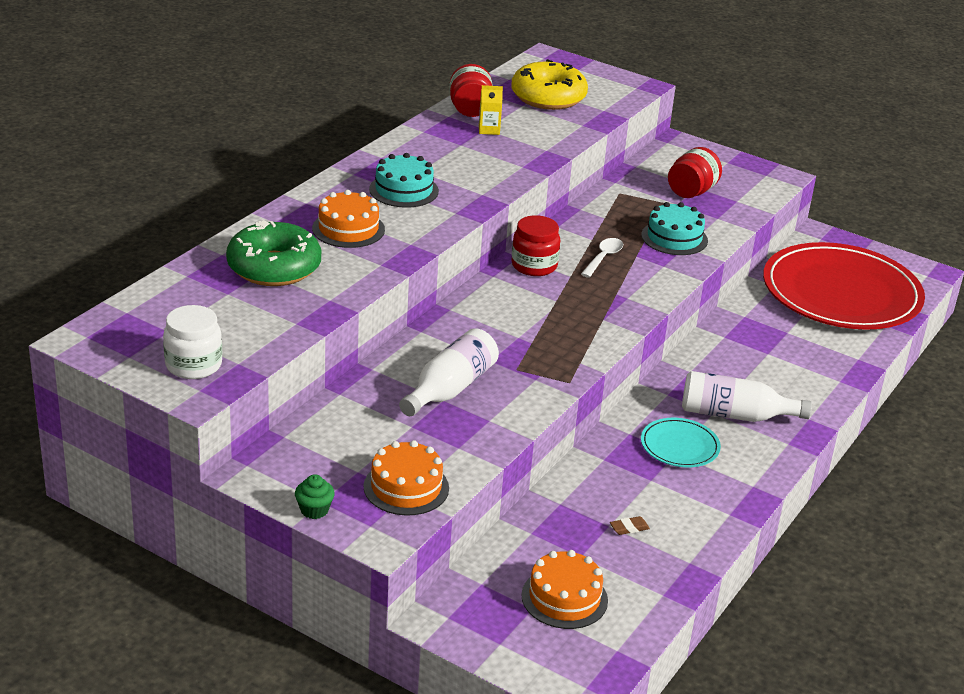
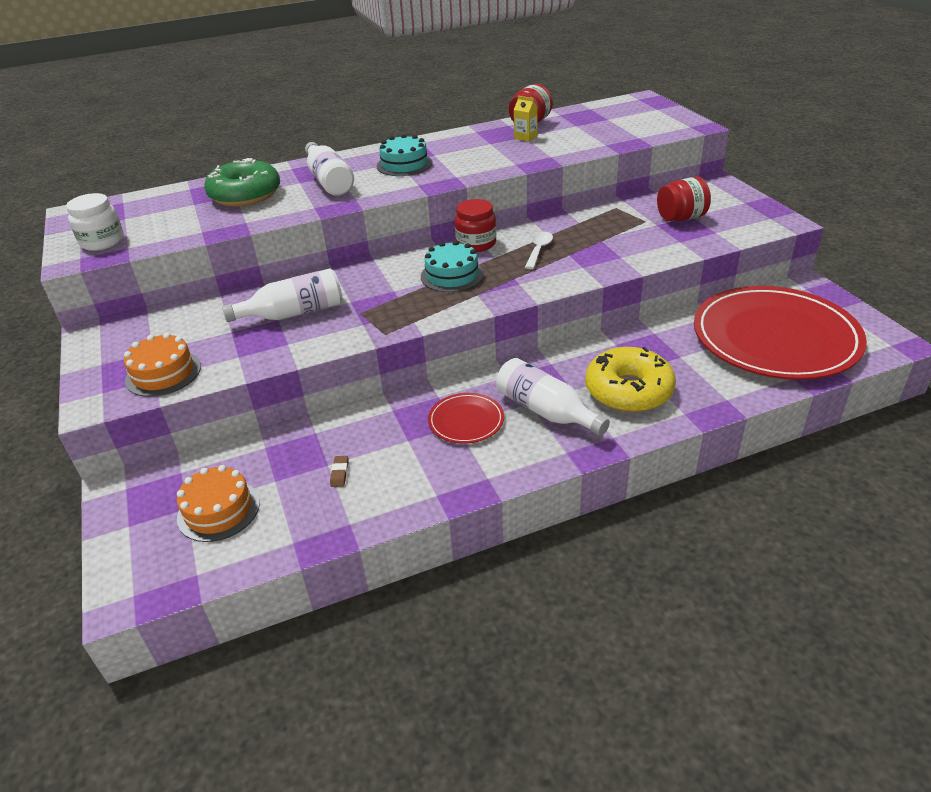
camera: 40 degrees right, 5 degrees up
(314, 510) = (88, 368): green cupcake -> none
(348, 229) = (329, 181): orange cake -> white bottle
(548, 97) = (604, 123): yellow donut -> yellow donut (628, 391)
(603, 258) = (539, 250): white spoon -> white spoon turned 45 degrees counterclockwise
(629, 528) = (339, 473): brown eraser -> brown eraser turned 75 degrees clockwise
(674, 238) = (620, 248): turquoise cake -> turquoise cake (452, 275)
(679, 446) = (466, 421): turquoise plate -> red plate

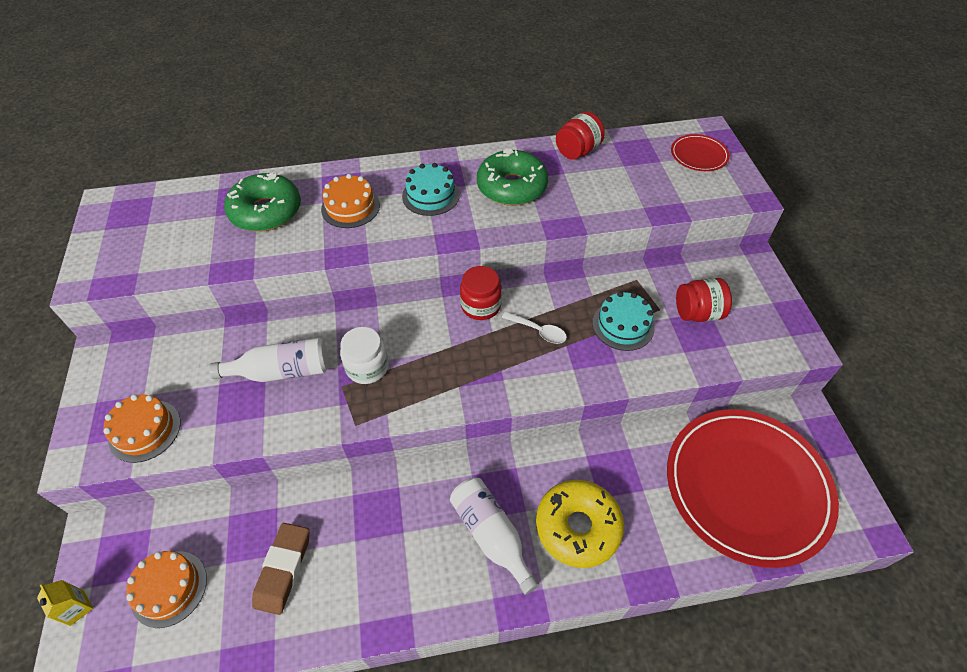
camera: 10 degrees right, 15 degrees up
(102, 242) = (118, 257): white jar -> white jar (367, 367)
(329, 181) = (350, 207): white bottle -> orange cake
(339, 473) = (283, 569): brown eraser -> brown eraser, size x2.37
(452, 275) = (443, 350): turquoise cake -> turquoise cake (623, 325)
(466, 421) = (414, 528): red plate -> red plate (699, 155)
(479, 150) = (512, 187): none -> green donut
(525, 137) = (565, 175): yellow carton -> yellow carton (77, 608)
(539, 250) = (538, 331): white spoon -> white spoon turned 90 degrees clockwise

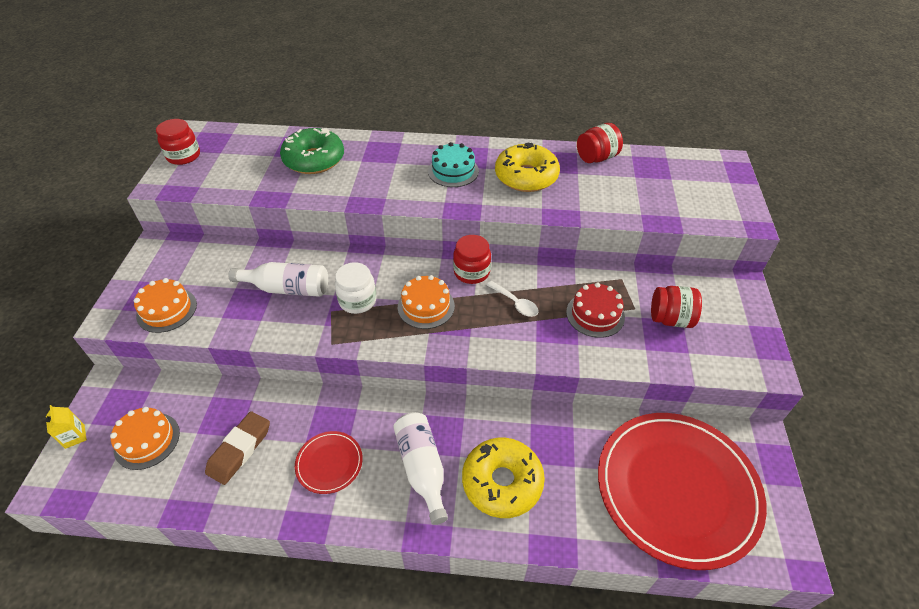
camera: 15 degrees right, 5 degrees down
(102, 237) = (183, 156): none -> red jar
(350, 207) = (383, 168): orange cake -> orange cake (426, 306)
(512, 187) = (526, 176): green donut -> yellow donut
(623, 325) = (595, 314): turquoise cake -> red cake
(699, 155) = (710, 180): red plate -> red plate (329, 463)

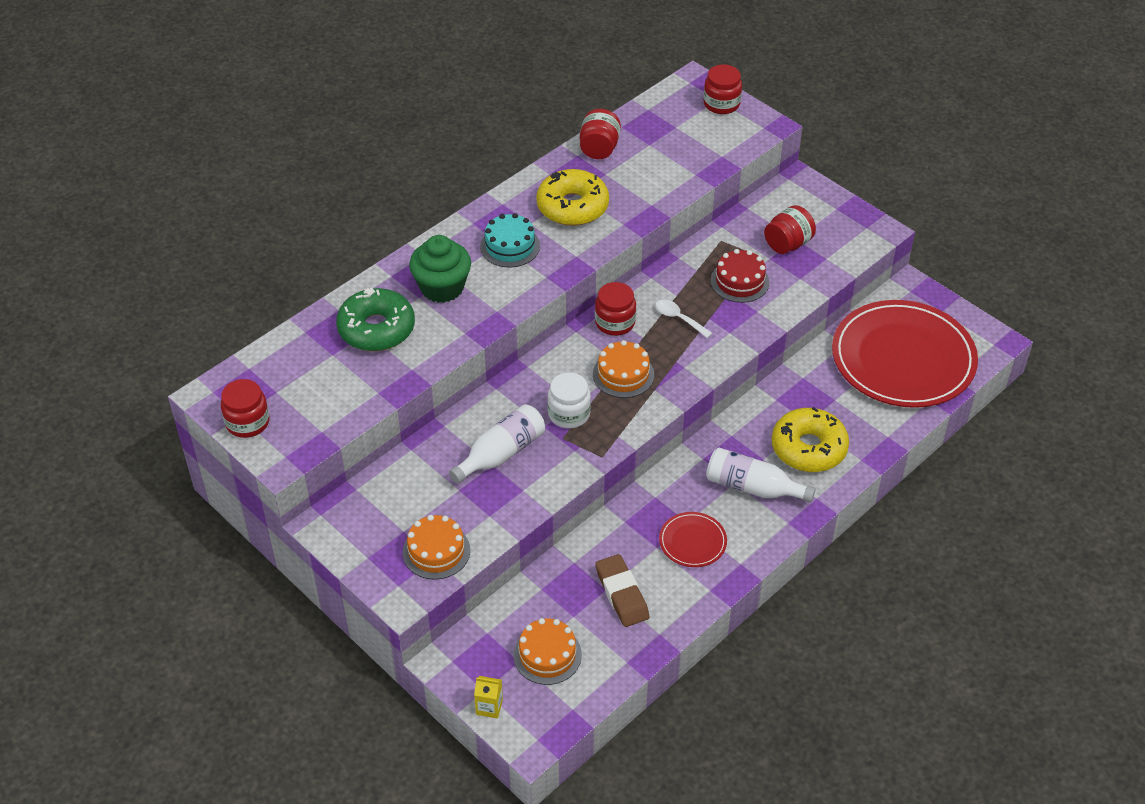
camera: 50 degrees left, 0 degrees up
(381, 165) = (442, 287): none -> green cupcake
(515, 303) = (679, 318): white spoon -> white spoon turned 135 degrees counterclockwise
(729, 186) = (721, 104): none -> red jar

